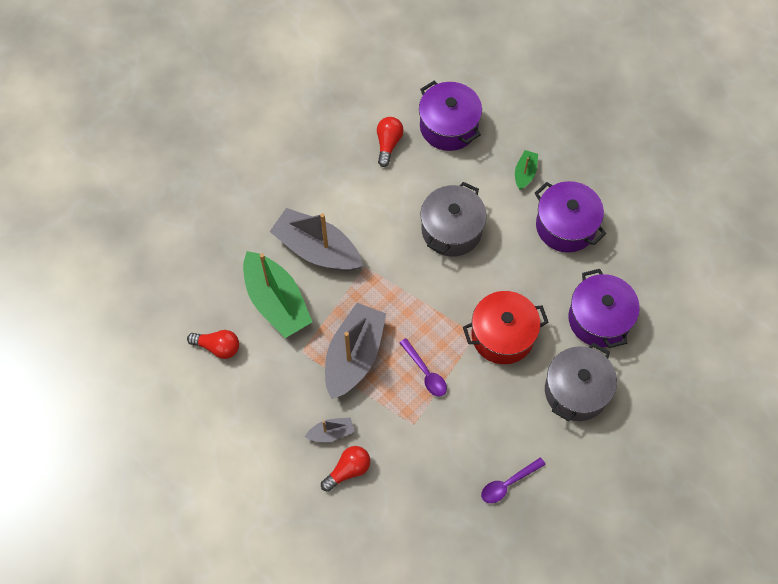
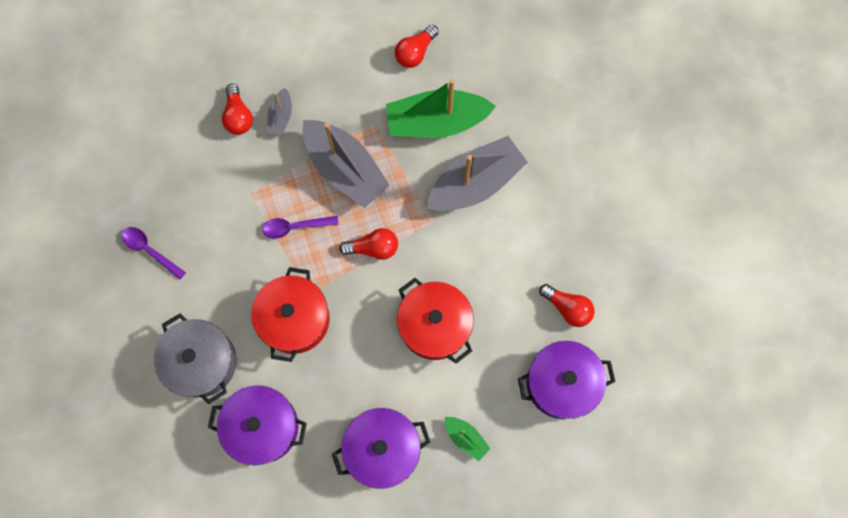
camera: 115 degrees right, 10 degrees up
(412, 302) = (373, 248): none -> red light bulb
(451, 230) = (434, 325): grey pot -> red pot
(507, 484) = (149, 250): purple spoon -> purple spoon turned 45 degrees counterclockwise

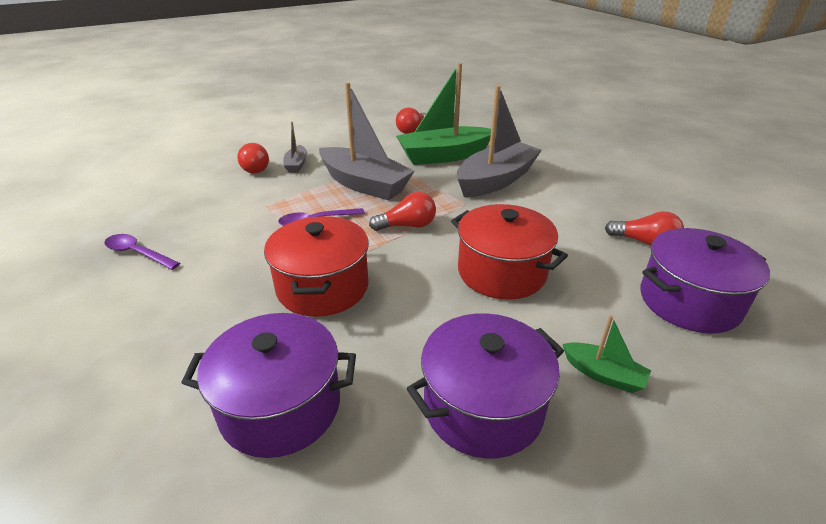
camera: 10 degrees left, 40 degrees down
(202, 362) = (187, 342): grey pot -> none

